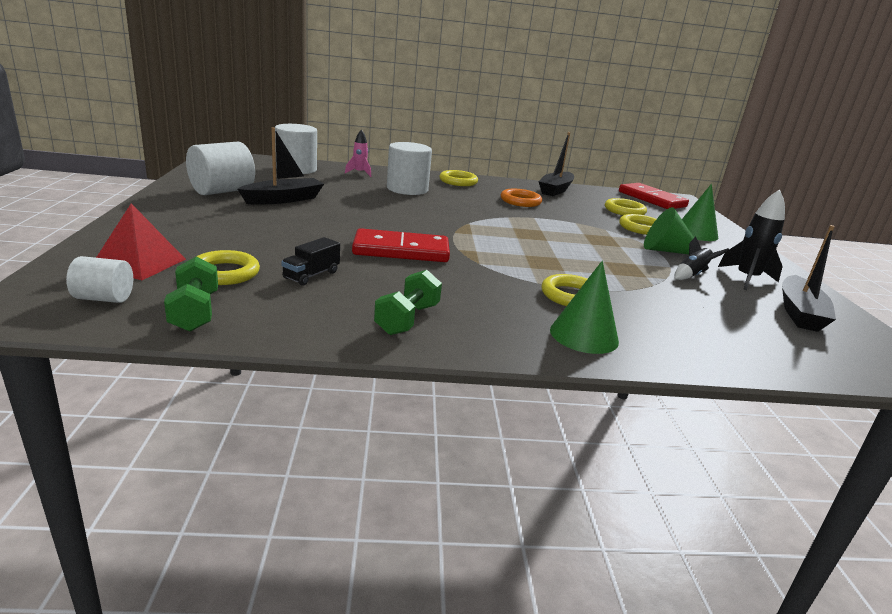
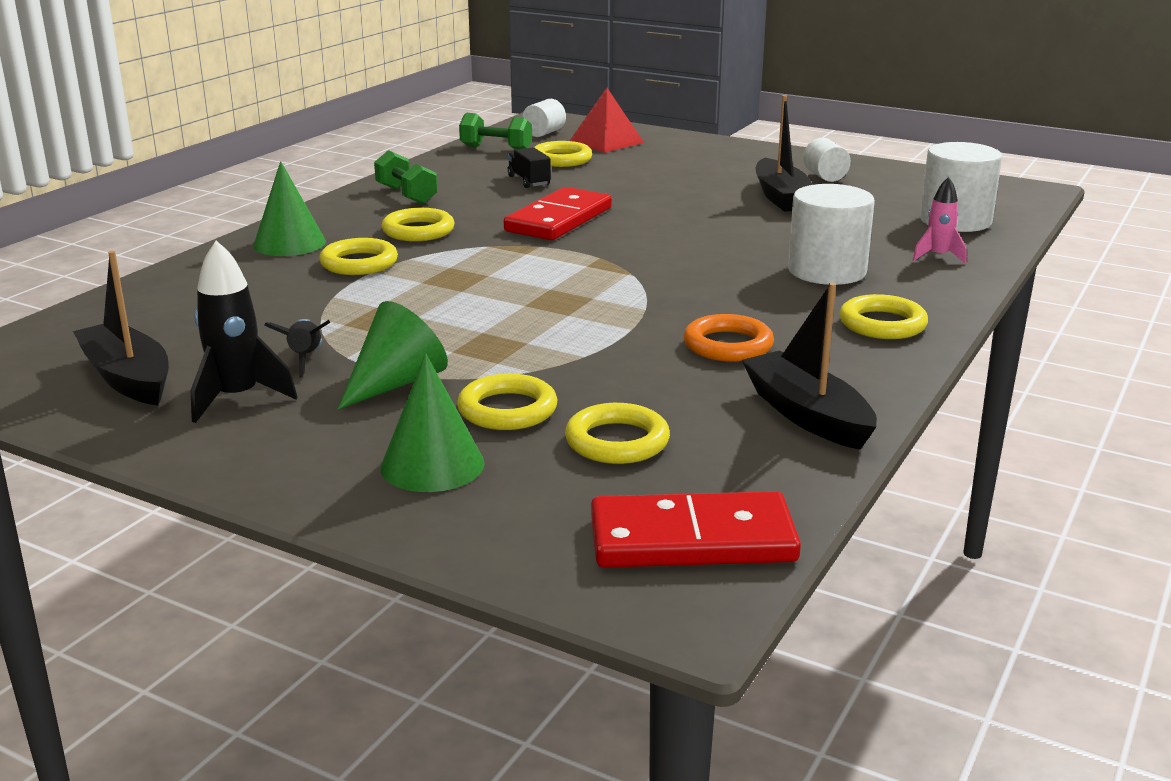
camera: 125 degrees right, 0 degrees up
(222, 191) = (825, 176): white cylinder -> white cylinder, size x0.56
(486, 291) = (418, 231): none -> yellow ring

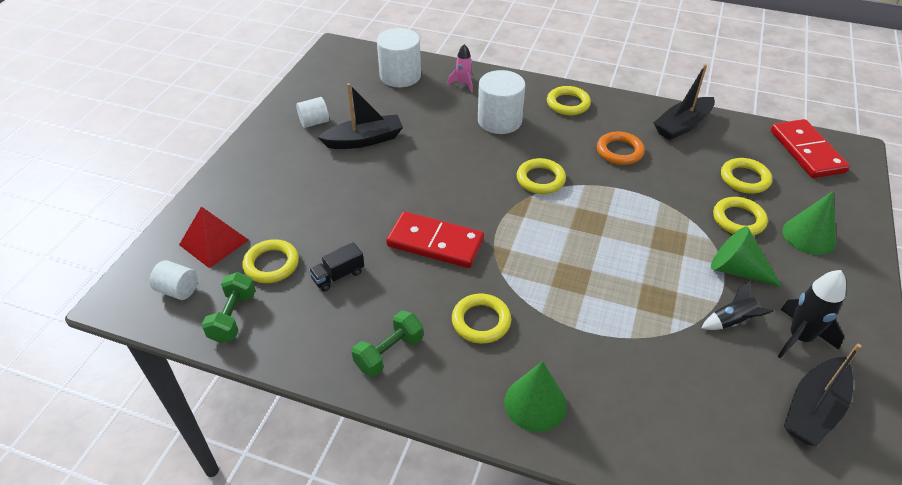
camera: 100 degrees left, 20 degrees up
(359, 263) = (563, 340): yellow ring -> yellow ring (540, 179)

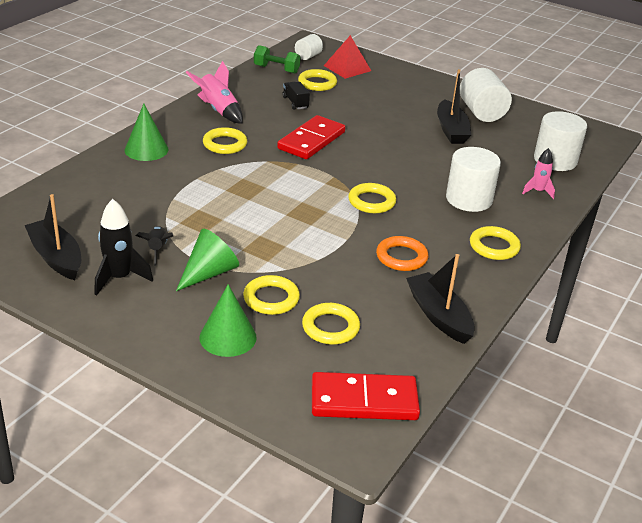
camera: 100 degrees right, 10 degrees down
(314, 122) = (481, 112): white cylinder -> white cylinder, size x1.79
(389, 353) = (218, 110): green dumbbell -> pink rocket

